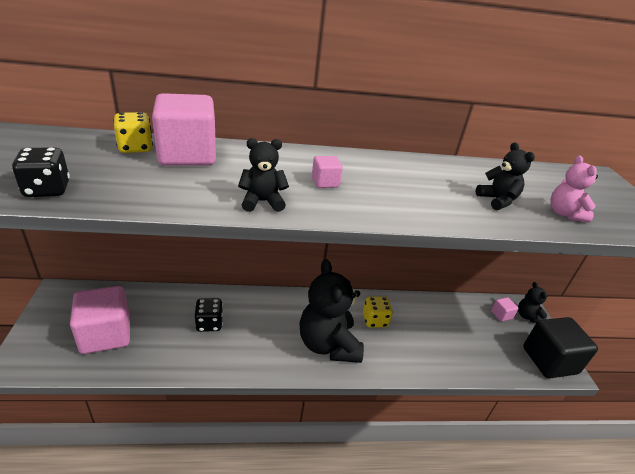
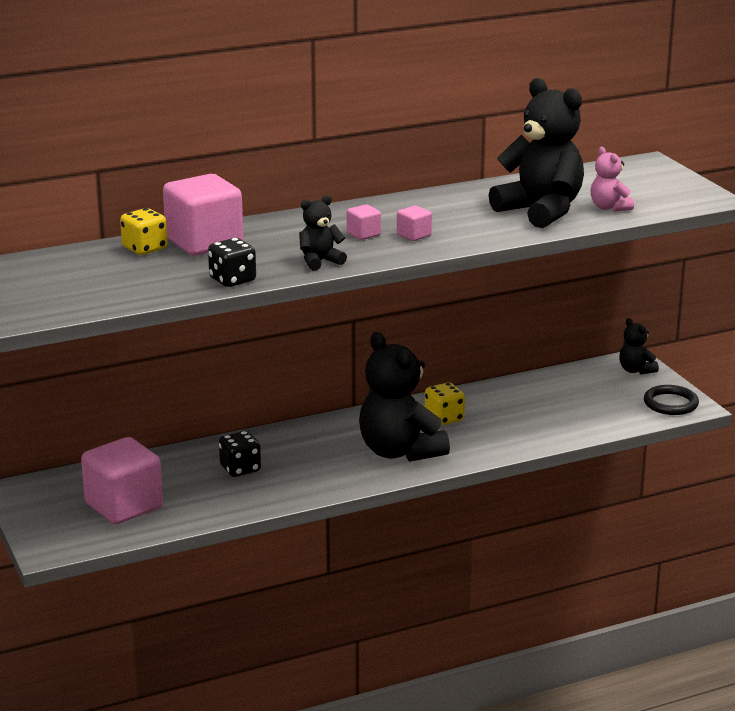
camera: 15 degrees left, 10 degrees down
(47, 189) = (120, 295): black dice -> black dice (232, 280)
(497, 200) = (541, 211): black teddy bear -> black teddy bear, size x2.09
(501, 315) = (602, 377): pink cube -> pink cube (414, 235)
(549, 360) = (670, 403): black cube -> black ring

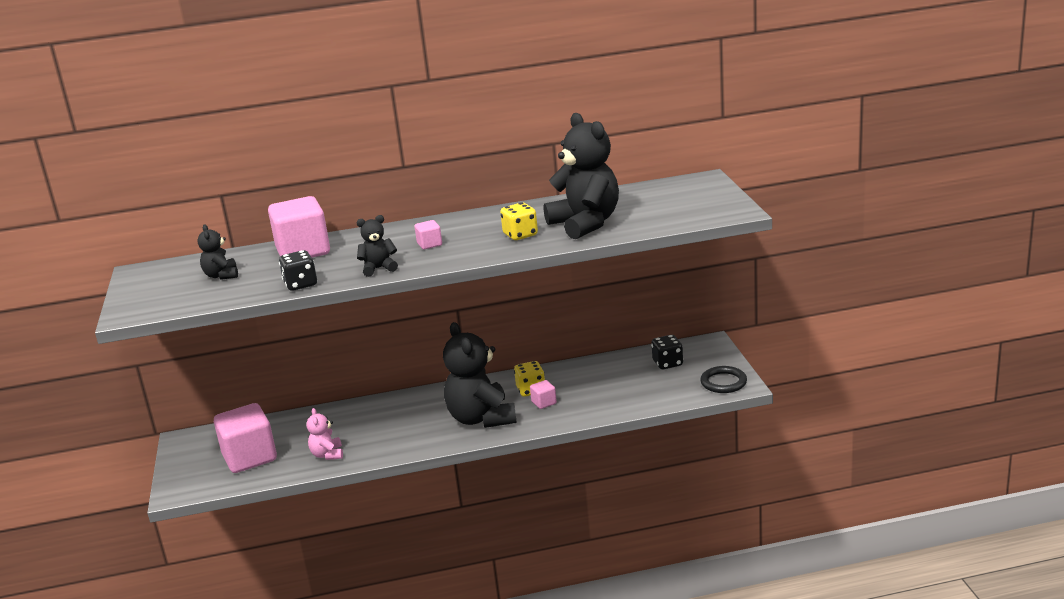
camera: 15 degrees right, 0 degrees up
(145, 249) = (256, 256): yellow dice -> yellow dice (520, 235)
(240, 469) = (352, 429): black dice -> black dice (667, 363)
(414, 235) = (468, 245): pink cube -> pink cube (544, 403)
(609, 207) = (644, 220): pink teddy bear -> pink teddy bear (327, 455)
(636, 370) = (708, 351): black teddy bear -> black teddy bear (221, 275)

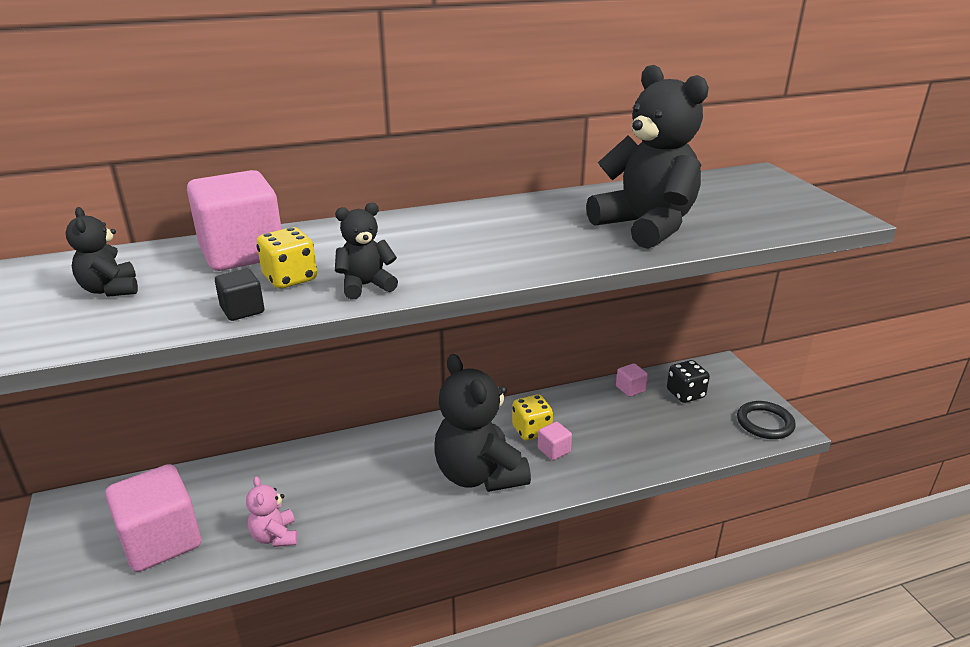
camera: 10 degrees left, 5 degrees up
(300, 284) = (242, 310): black dice -> black cube
(429, 244) = (433, 248): pink cube -> pink cube (630, 389)
(520, 235) = (562, 239): yellow dice -> yellow dice (290, 278)

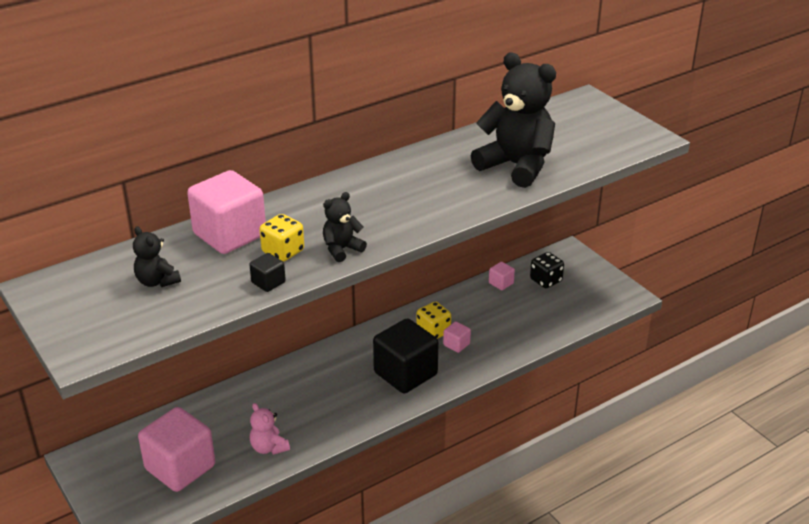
camera: 15 degrees left, 5 degrees up
(479, 475) = (405, 374): black teddy bear -> black cube
(765, 423) = (611, 295): black ring -> none

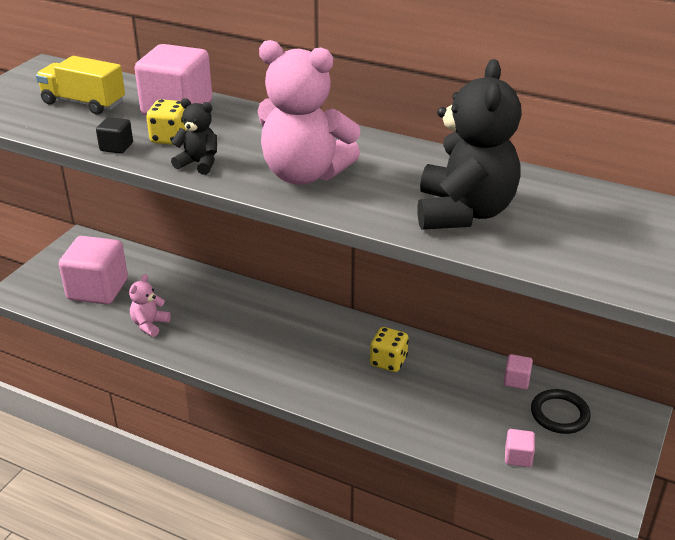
camera: 60 degrees right, 0 degrees up
(157, 281) = (83, 103): black teddy bear -> yellow truck
(405, 374) = (308, 367): black cube -> none
(407, 208) = (304, 174): none -> pink teddy bear
(456, 344) = (383, 385): pink cube -> pink cube (518, 457)
(546, 280) = (559, 414): black dice -> black ring

